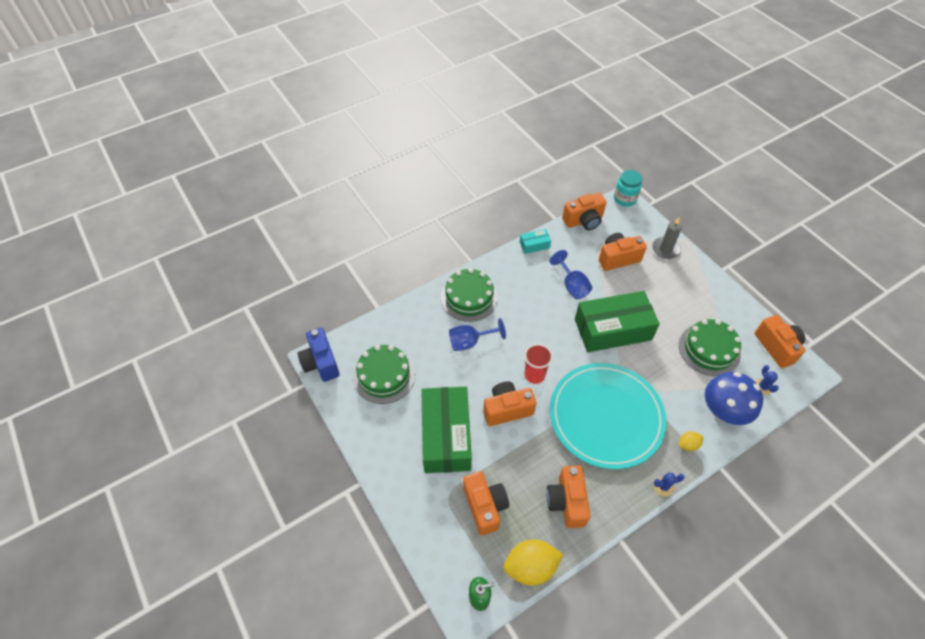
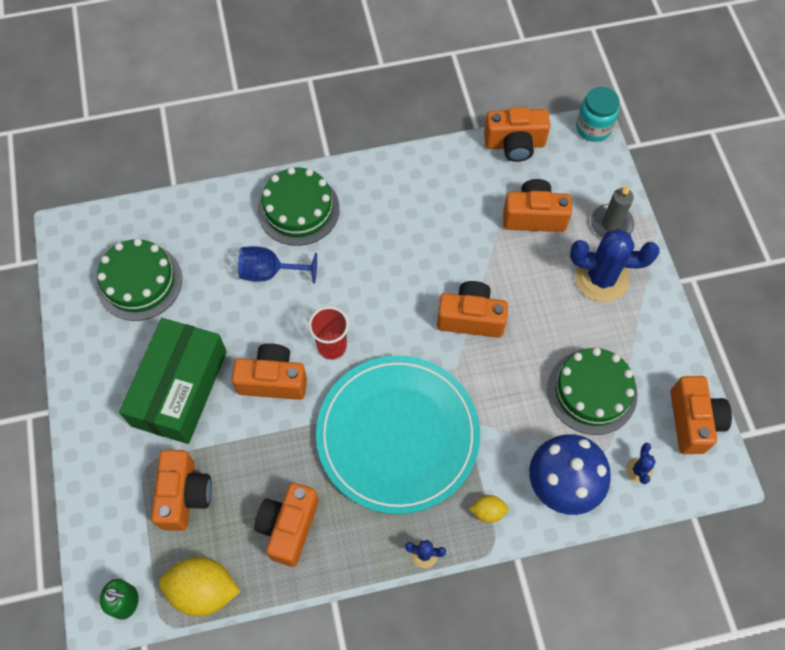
camera: 20 degrees right, 10 degrees up
(321, 363) = (69, 238): blue camera -> none
(534, 245) = (425, 160): turquoise box -> none
(572, 285) = (447, 236): blue goblet -> none
(612, 329) = (471, 318): green box -> orange camera
(677, 281) = (601, 278): none -> blue cactus

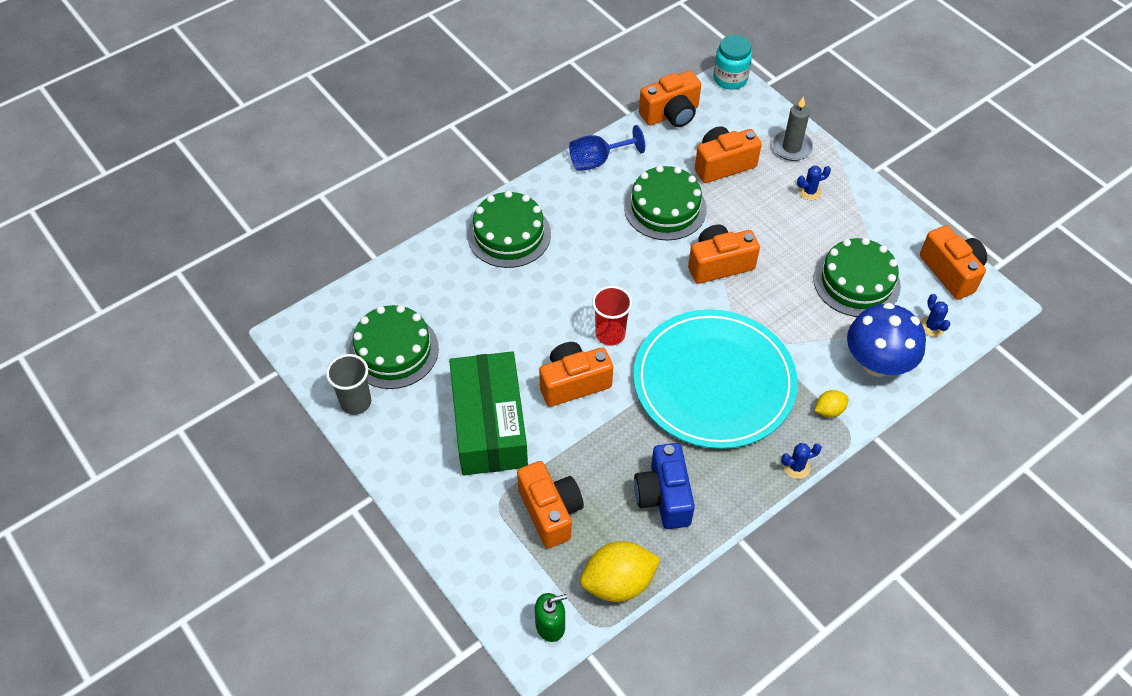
camera: 25 degrees left, 10 degrees down
(83, 317) = (356, 402): none -> grey cup
(270, 272) = (514, 296): blue goblet -> blue goblet (598, 161)
(289, 527) = (663, 497): orange camera -> blue camera
(453, 240) = (665, 208): none -> green cake
(601, 278) = (809, 191): blue cactus -> blue cactus, size x0.44

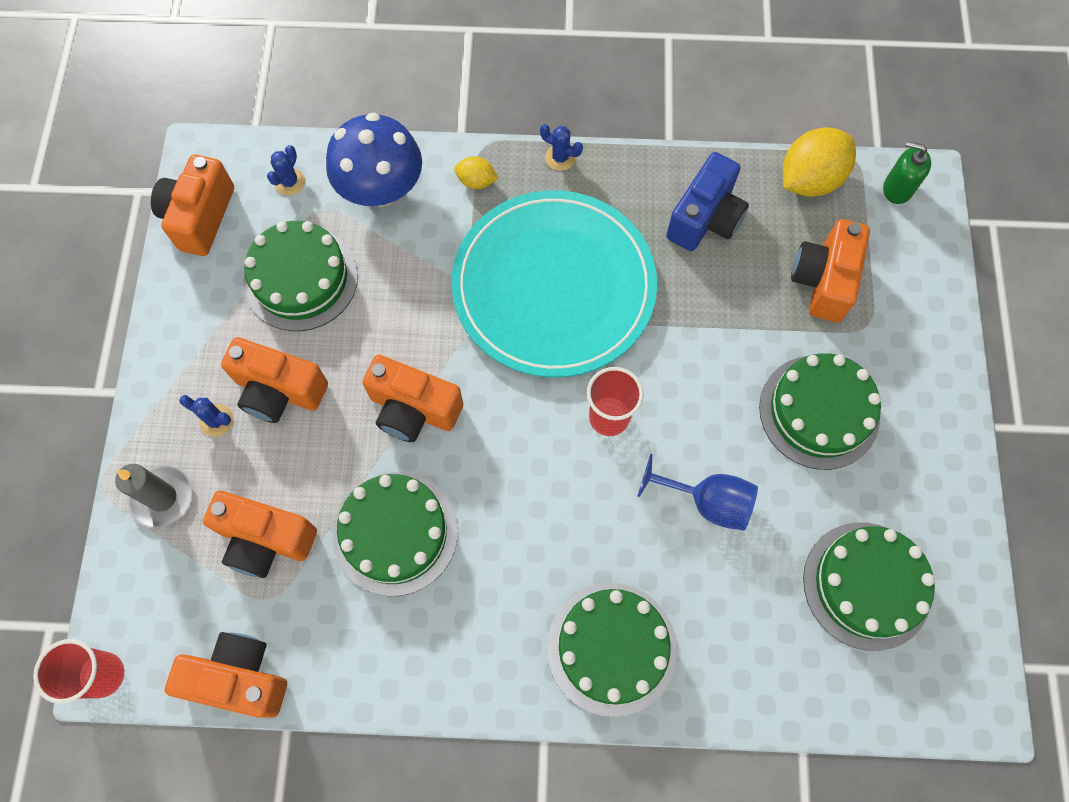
camera: 140 degrees left, 15 degrees up
(356, 402) = (951, 548): grey cup -> none
(489, 424) = (819, 411): green box -> green cake
(573, 383) = (695, 392): orange camera -> orange camera (279, 391)
(598, 161) = (404, 677): blue goblet -> blue goblet (707, 501)
(618, 583) = (809, 179): yellow lemon -> yellow lemon turned 60 degrees counterclockwise
(730, 79) = (103, 675): turquoise jar -> red cup

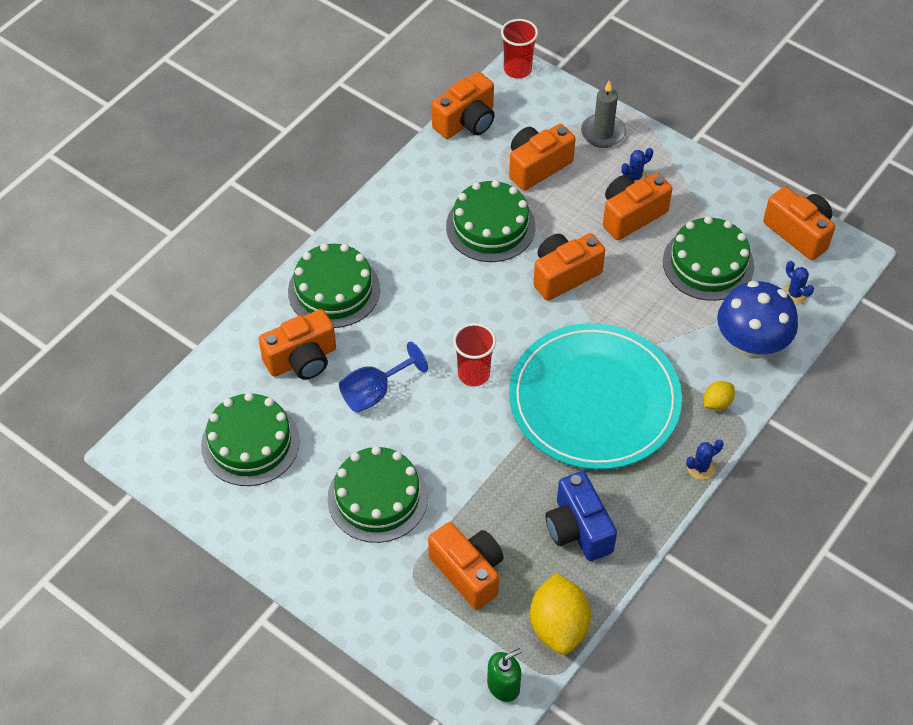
camera: 125 degrees right, 15 degrees down
(727, 611) = (302, 360): none -> orange camera

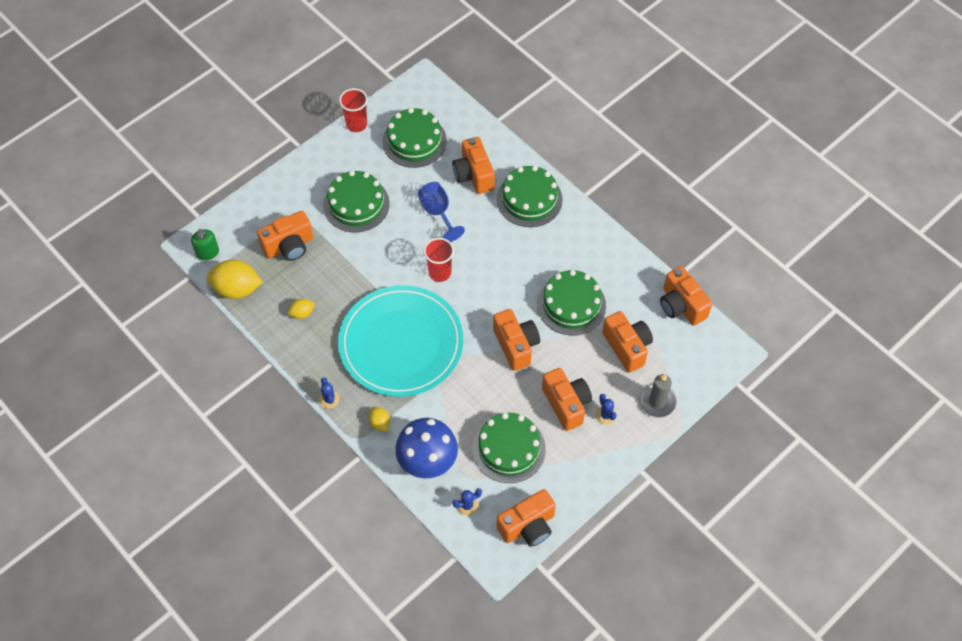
camera: 100 degrees right, 5 degrees up
(517, 70) = (736, 352): red cup -> red cup (356, 124)
(578, 529) = (302, 313): blue camera -> yellow lemon

